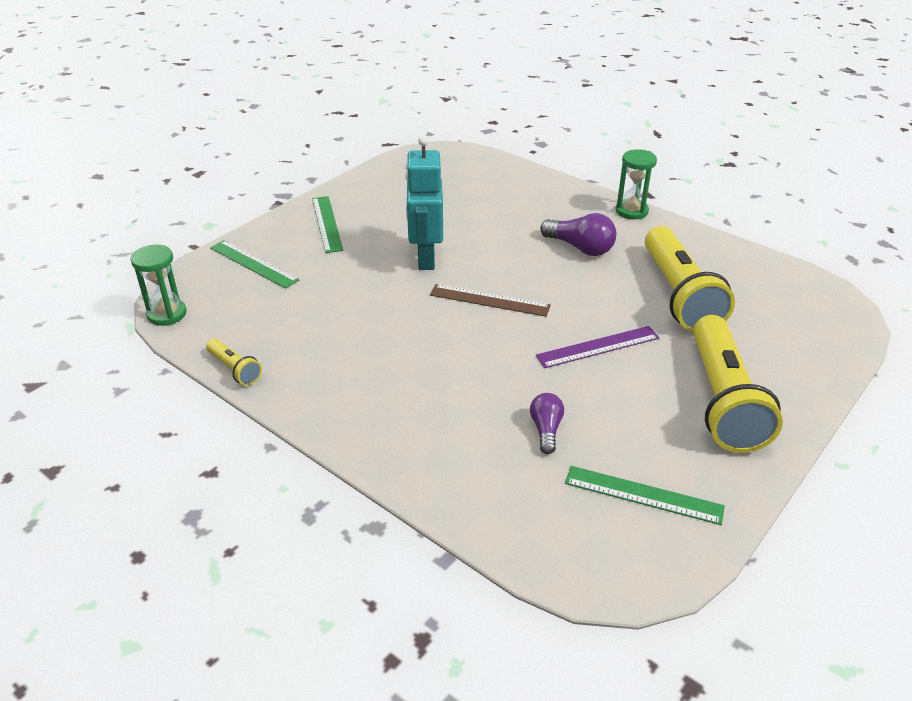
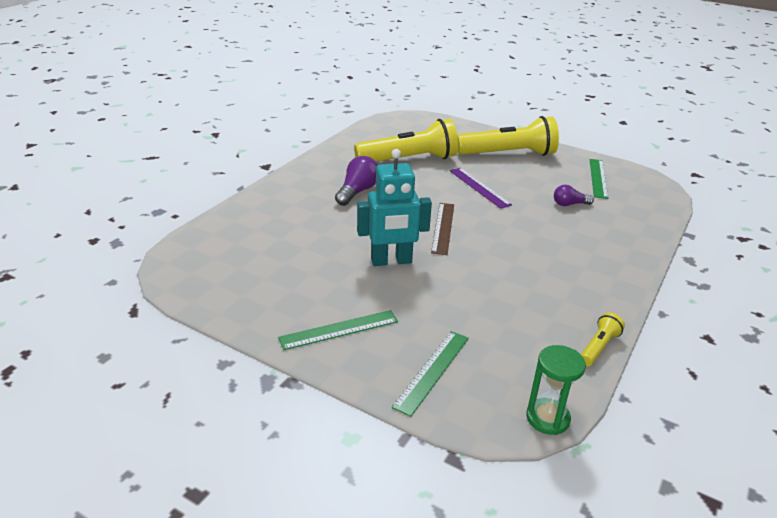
camera: 100 degrees left, 5 degrees down
(631, 211) = (297, 171): green hourglass -> none

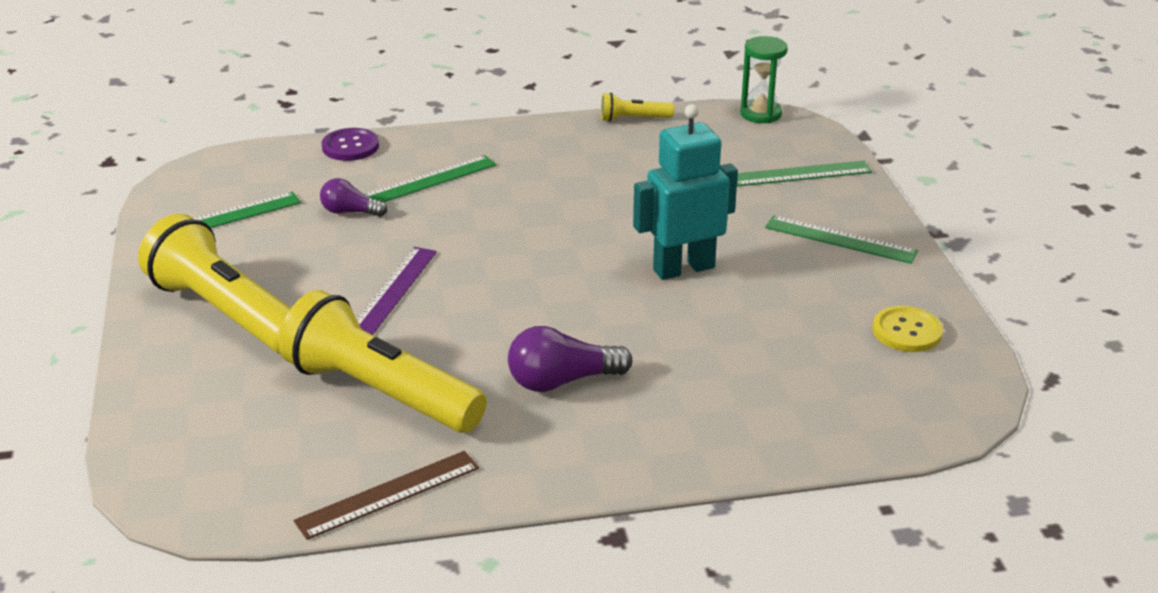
camera: 130 degrees left, 0 degrees up
(237, 290) = (907, 331): none -> yellow button
(391, 261) = (683, 268): turquoise robot -> turquoise robot turned 60 degrees counterclockwise
(443, 227) = (553, 270): brown ruler -> brown ruler (388, 494)
(569, 204) = (350, 212): purple light bulb -> purple light bulb turned 150 degrees clockwise
(582, 236) = (430, 180): none -> green ruler
(652, 231) = (350, 146): none -> purple button

